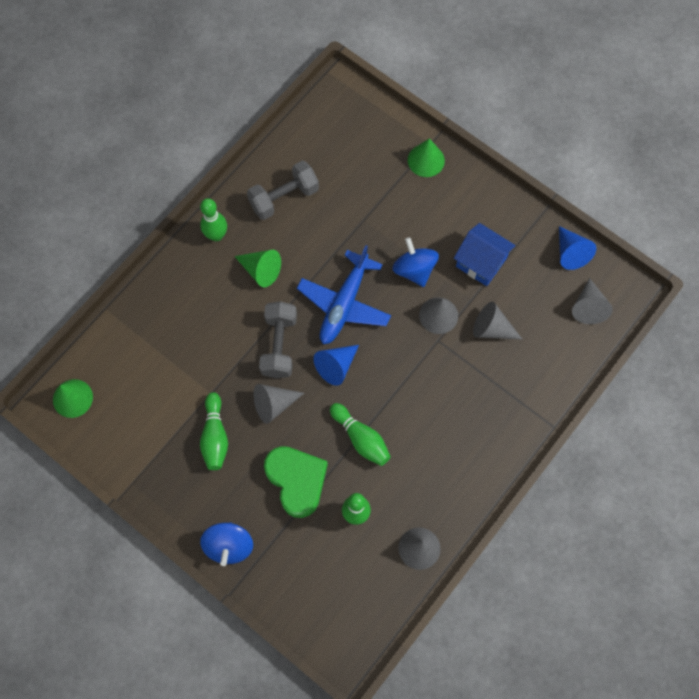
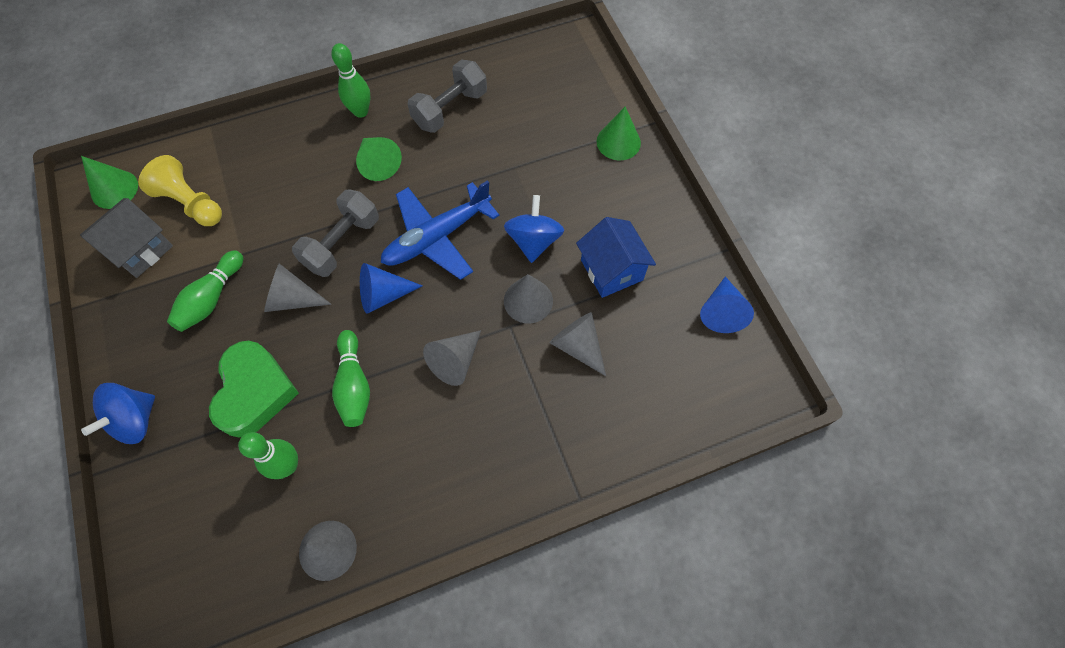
camera: 30 degrees right, 5 degrees down
(132, 431) = (140, 249): none -> grey house
(142, 376) = (191, 203): none -> yellow pawn
(284, 197) = (450, 109): grey dumbbell -> grey dumbbell turned 45 degrees counterclockwise
(588, 307) = (707, 382): grey cone -> grey cone (455, 361)

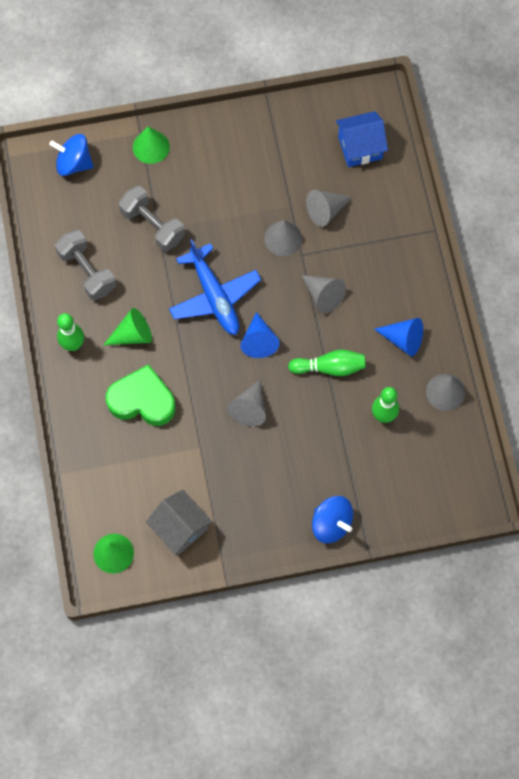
camera: 80 degrees left, 5 degrees up
(191, 203) = (142, 488): yellow pawn -> none
(211, 298) = (238, 470): green bowling pin -> none
(255, 392) = (323, 437): green heart -> green heart (142, 400)
(342, 243) = (206, 368): grey dumbbell -> grey dumbbell (152, 225)
(534, 241) = (232, 226): blue spinning top -> blue spinning top (74, 163)
(611, 270) = (268, 176): blue house -> blue house (360, 147)
(721, 311) = (316, 110): blue cone -> blue cone (403, 339)

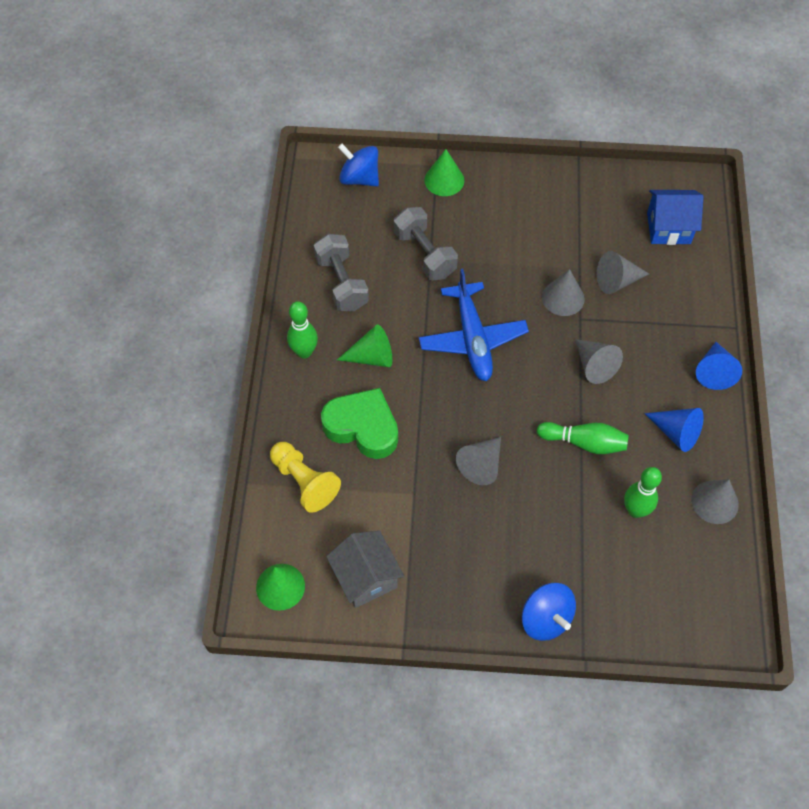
camera: 15 degrees right, 10 degrees down
(107, 460) = (304, 482): none -> yellow pawn
(259, 341) = (510, 395): blue cone -> blue cone (714, 371)

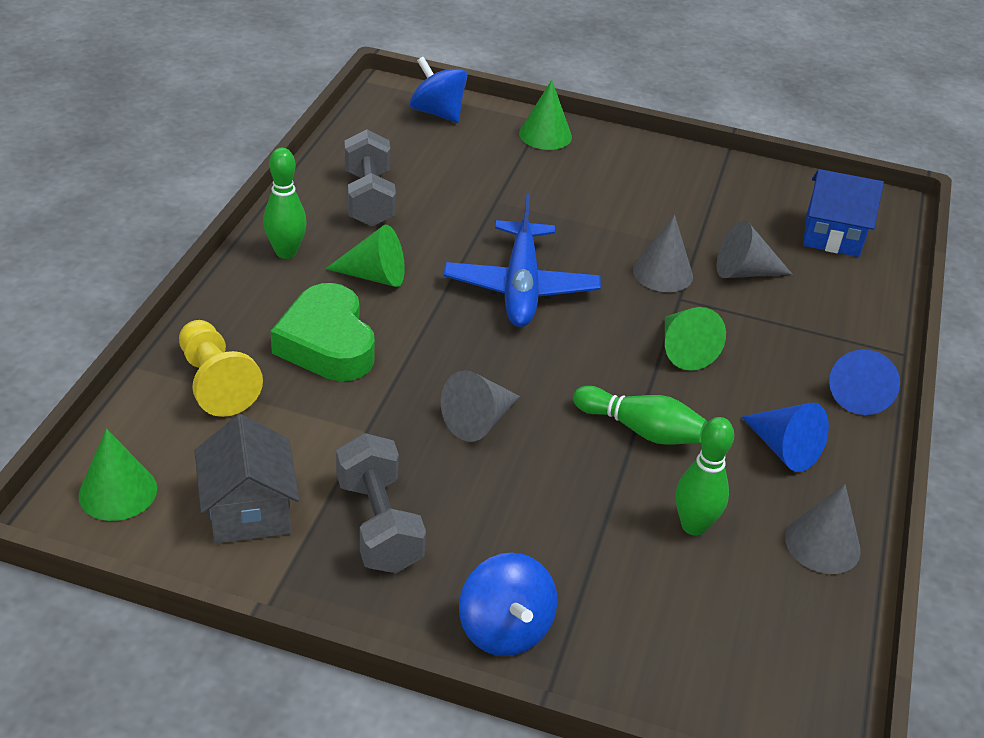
camera: 10 degrees right, 20 degrees down
(362, 427) = (327, 343): green heart -> green heart turned 150 degrees counterclockwise
(425, 254) = (491, 194): grey dumbbell -> grey dumbbell (379, 524)
(594, 365) = (684, 350): grey cone -> green cone

